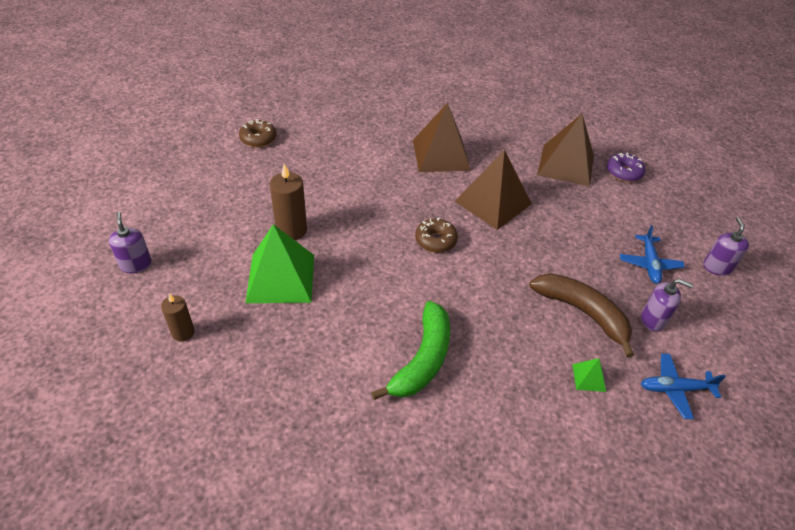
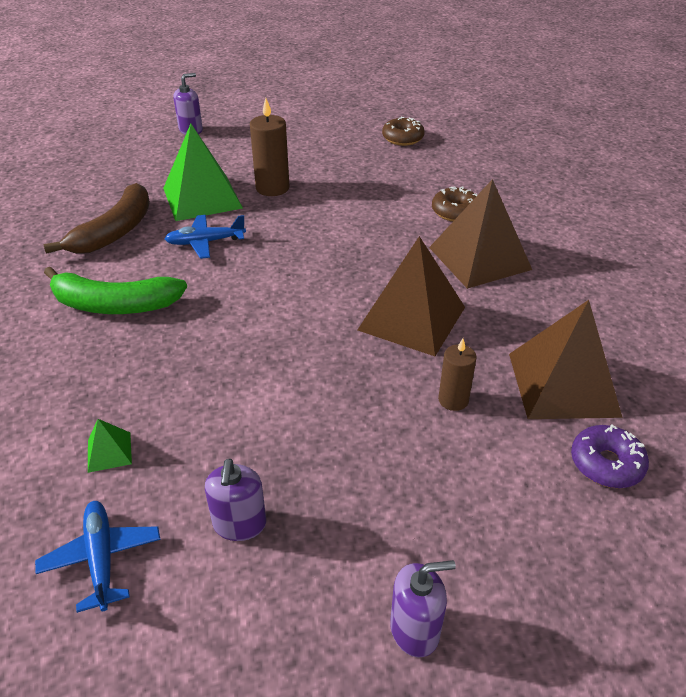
camera: 75 degrees right, 5 degrees down
(183, 332) = (120, 169): brown candle -> brown candle (453, 400)
(435, 240) = (307, 282): brown donut -> brown donut (455, 212)
(582, 312) = (228, 435): brown banana -> brown banana (115, 231)
(649, 264) = (371, 514): blue plane -> blue plane (205, 242)

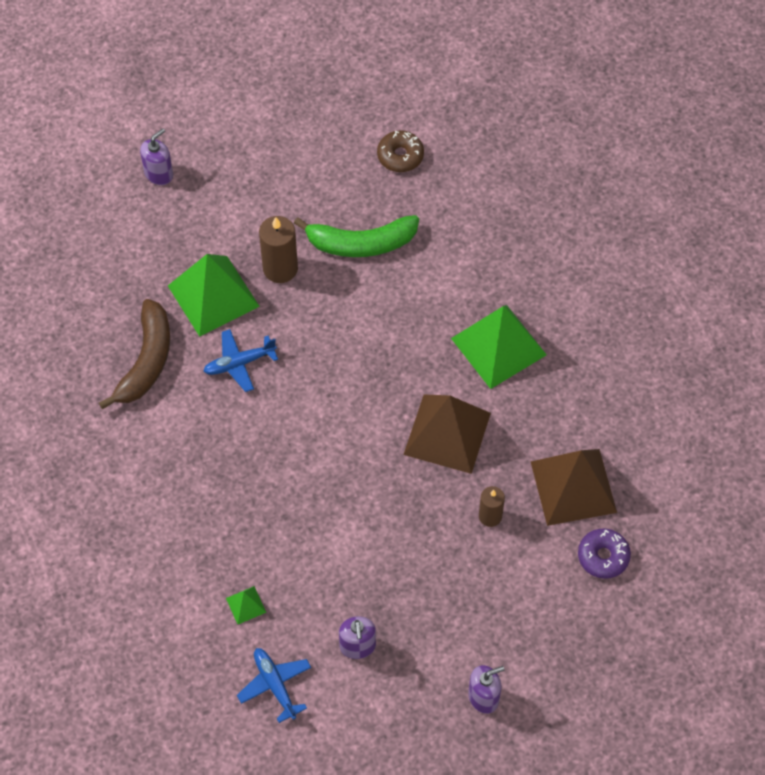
camera: 10 degrees left, 20 degrees up
(114, 305) = (187, 458): green banana -> green banana (361, 243)
(455, 212) = (470, 280): brown donut -> none
(479, 258) = (498, 346): brown pyramid -> green pyramid

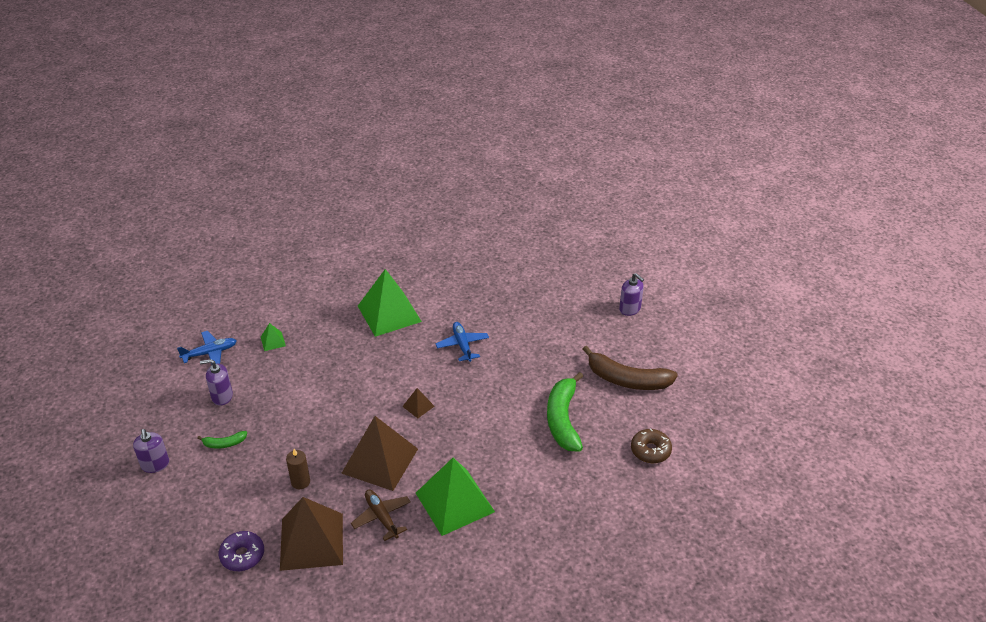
camera: 95 degrees right, 20 degrees down
(147, 361) = (471, 299): brown banana -> brown banana (627, 380)
(213, 295) = (521, 334): green pyramid -> green pyramid (389, 313)
(280, 268) = (542, 371): brown candle -> none
(353, 403) = (418, 406): none -> brown pyramid
(440, 621) = (224, 444): none -> green banana
(529, 419) = (381, 517): none -> brown plane

